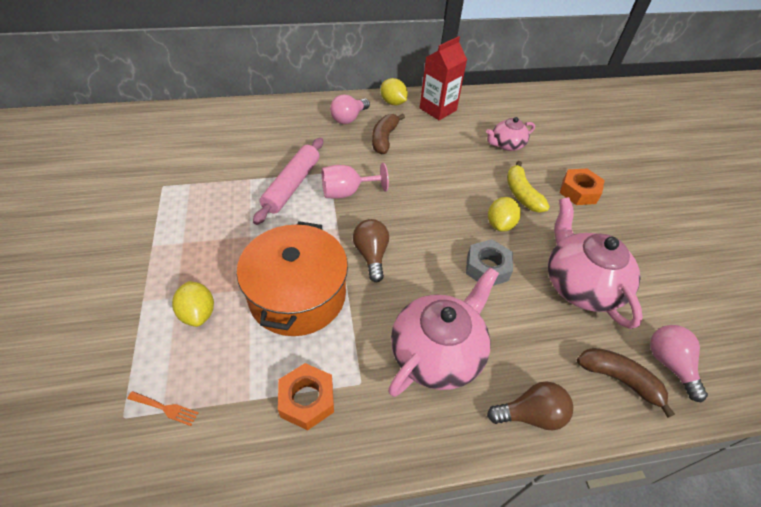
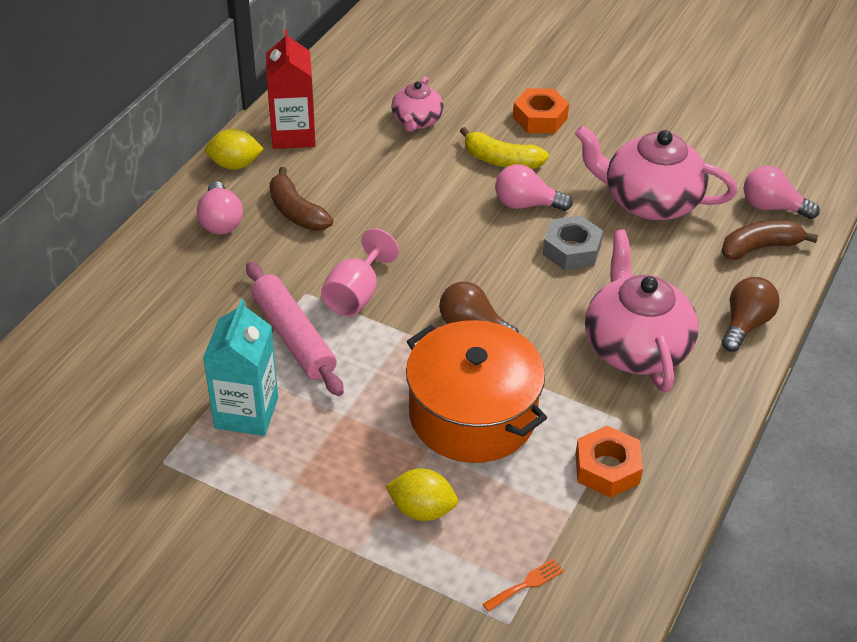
camera: 50 degrees left, 5 degrees down
(221, 197) = (246, 412): none -> turquoise carton
(500, 224) = (526, 204): yellow lemon -> pink light bulb

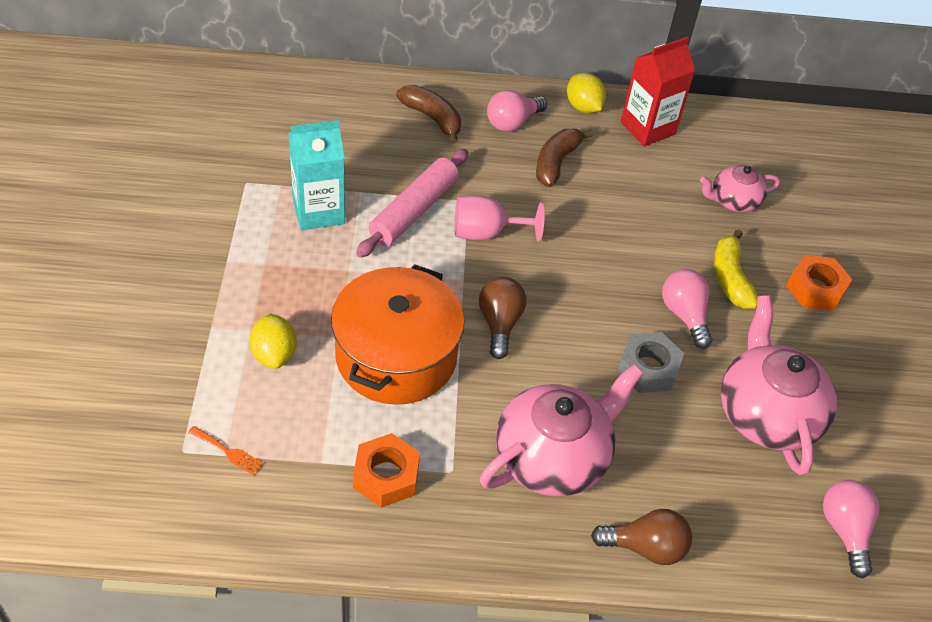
camera: 60 degrees right, 5 degrees up
(760, 247) = (771, 534): brown banana -> brown banana (432, 118)

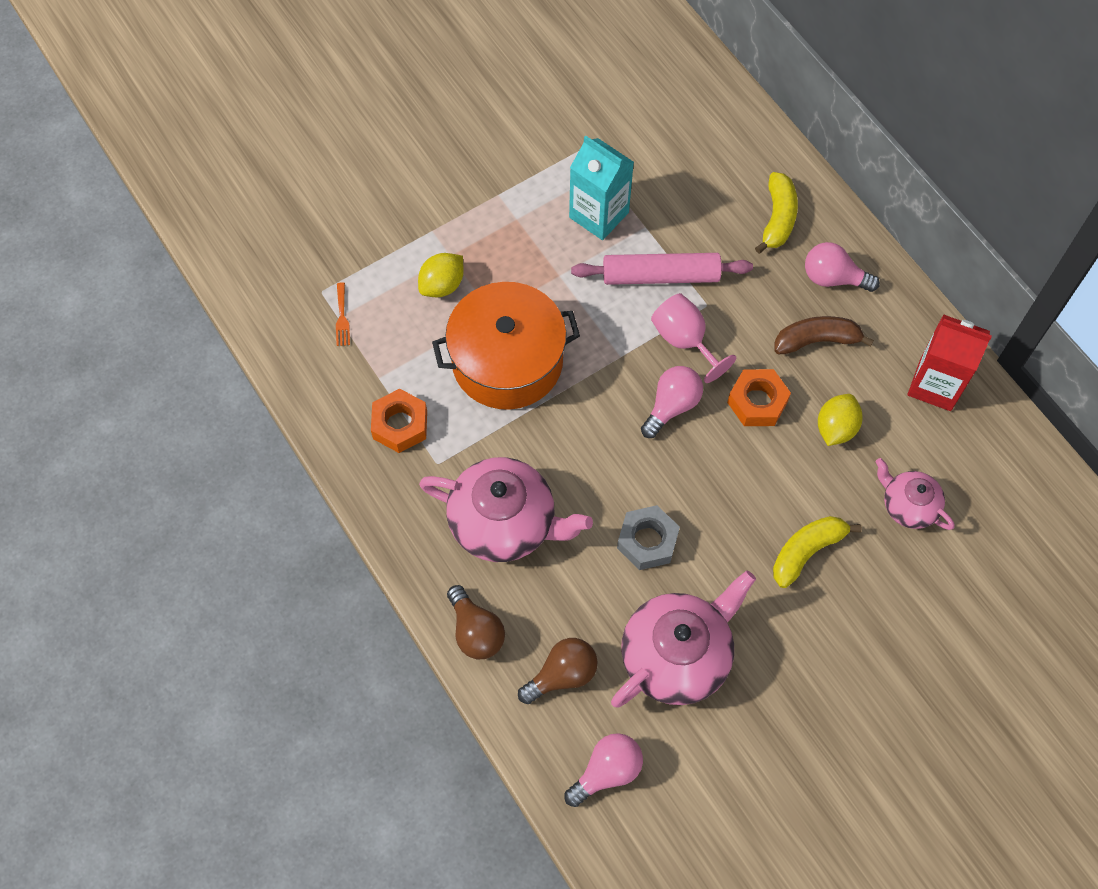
camera: 60 degrees right, 15 degrees up
(432, 118) = (778, 218): brown banana -> yellow banana
(499, 324) = (599, 409): brown light bulb -> brown light bulb (562, 675)
(583, 107) = (910, 318): yellow lemon -> yellow lemon (835, 428)
(684, 315) = (730, 537): pink light bulb -> pink light bulb (672, 406)
(815, 289) = (859, 628): orange nut -> orange nut (757, 402)

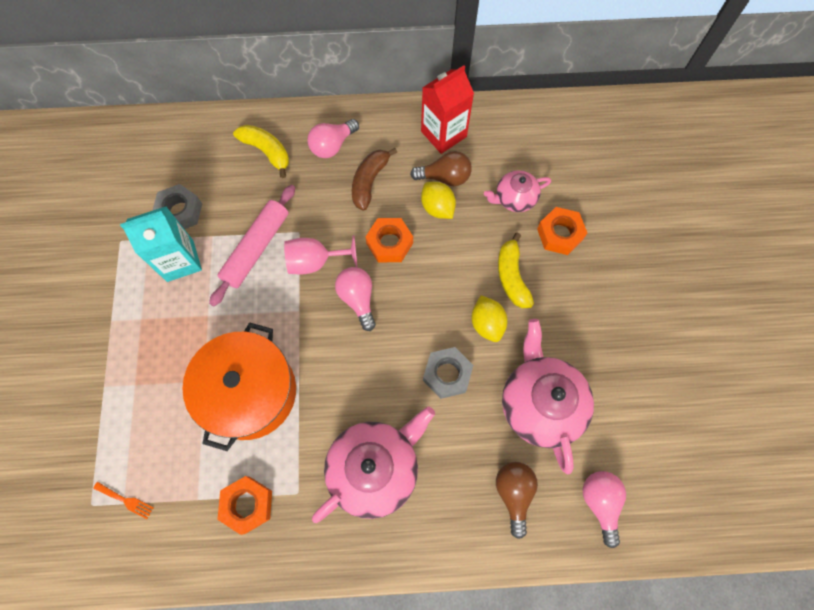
camera: 60 degrees left, 5 degrees up
(442, 285) = (154, 405): yellow lemon -> yellow lemon (487, 324)
(475, 631) = (447, 540): brown light bulb -> brown light bulb (445, 177)
(650, 181) = (180, 212): none -> grey nut
(897, 579) = (559, 234): none -> orange nut

